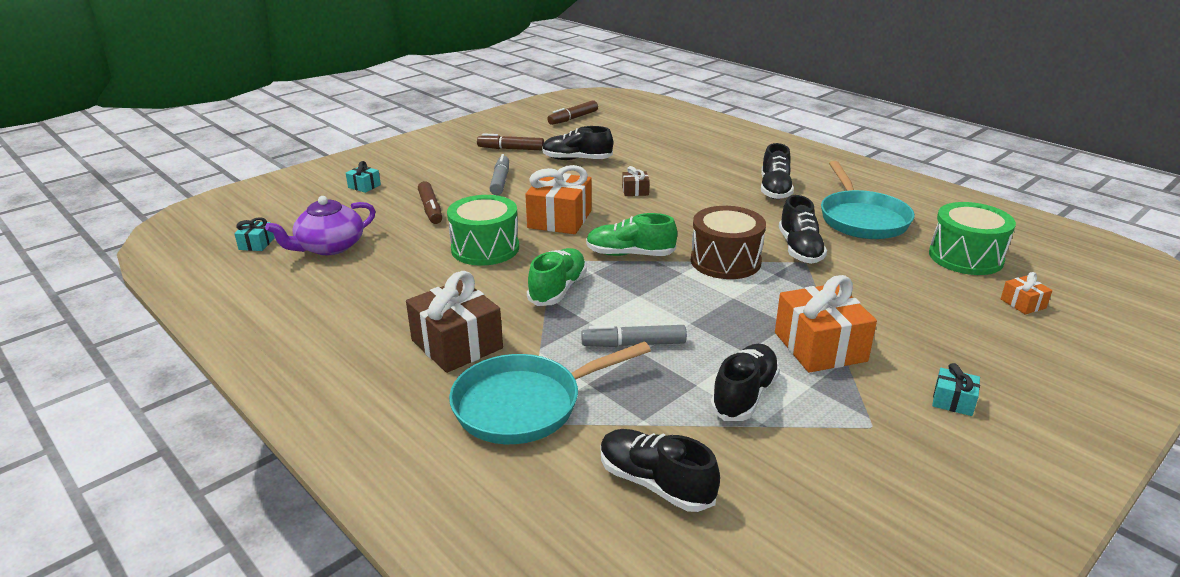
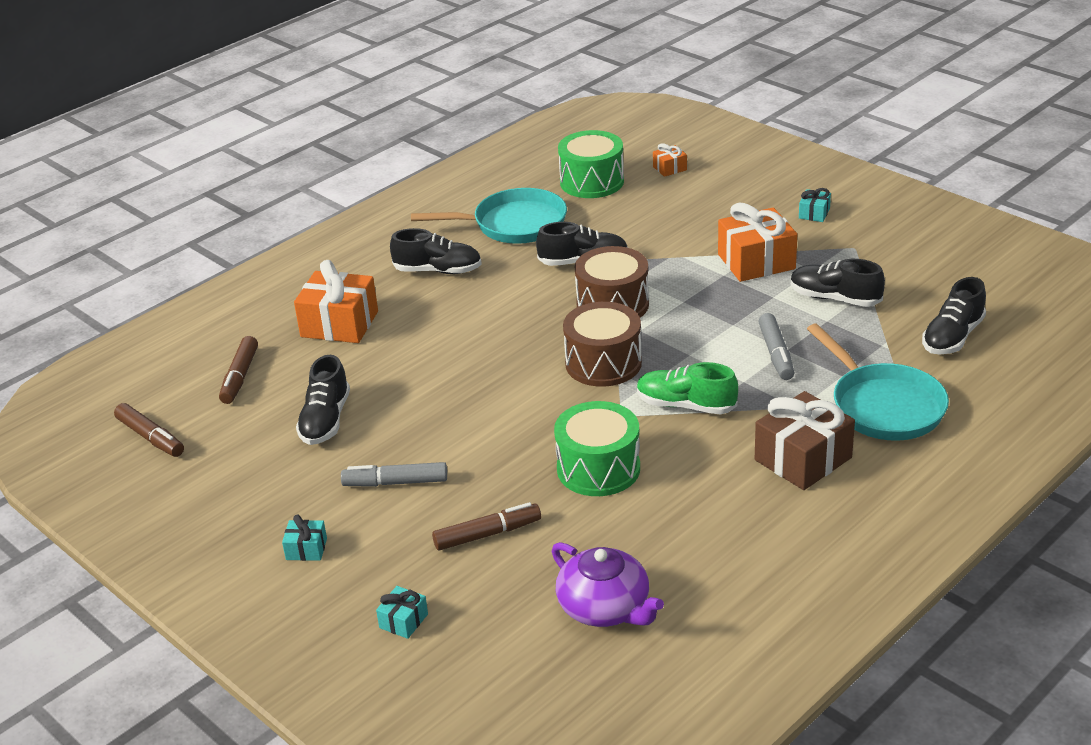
camera: 90 degrees left, 5 degrees up
(256, 244) = (602, 687): turquoise gift -> turquoise gift (306, 549)
(511, 149) = (272, 488): brown marker -> brown marker (240, 377)
(559, 219) = (517, 419): orange gift -> orange gift (339, 324)
(630, 254) = (603, 363): green shoe -> brown drum
(635, 191) = (437, 366): brown gift -> none

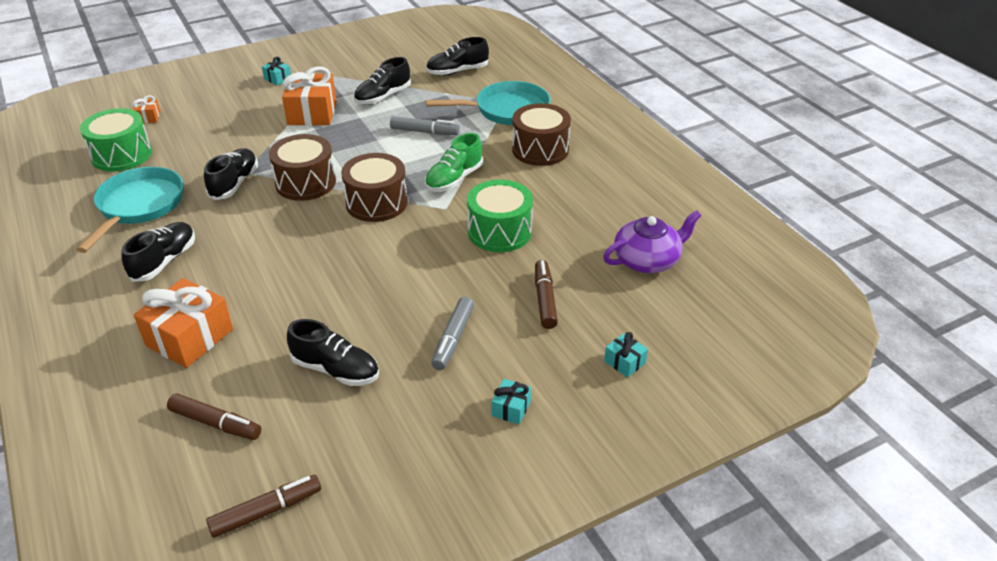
camera: 75 degrees left, 5 degrees up
(803, 459) = (540, 149): brown gift -> brown drum
(952, 337) = (457, 71): black shoe -> black shoe turned 105 degrees clockwise

